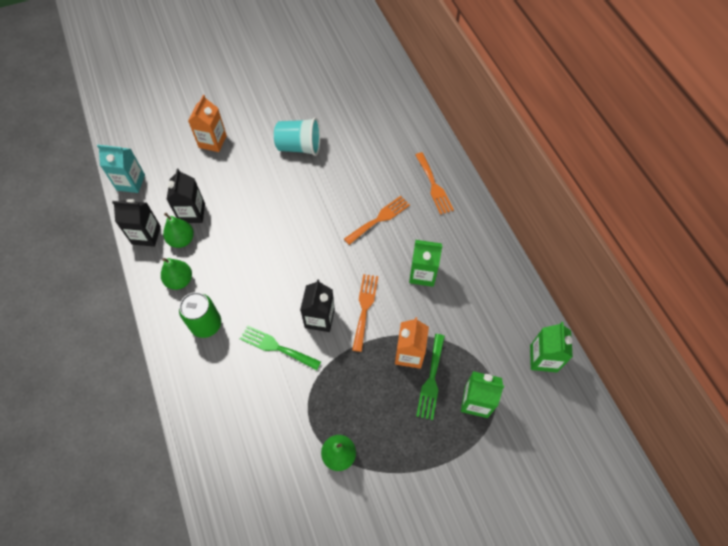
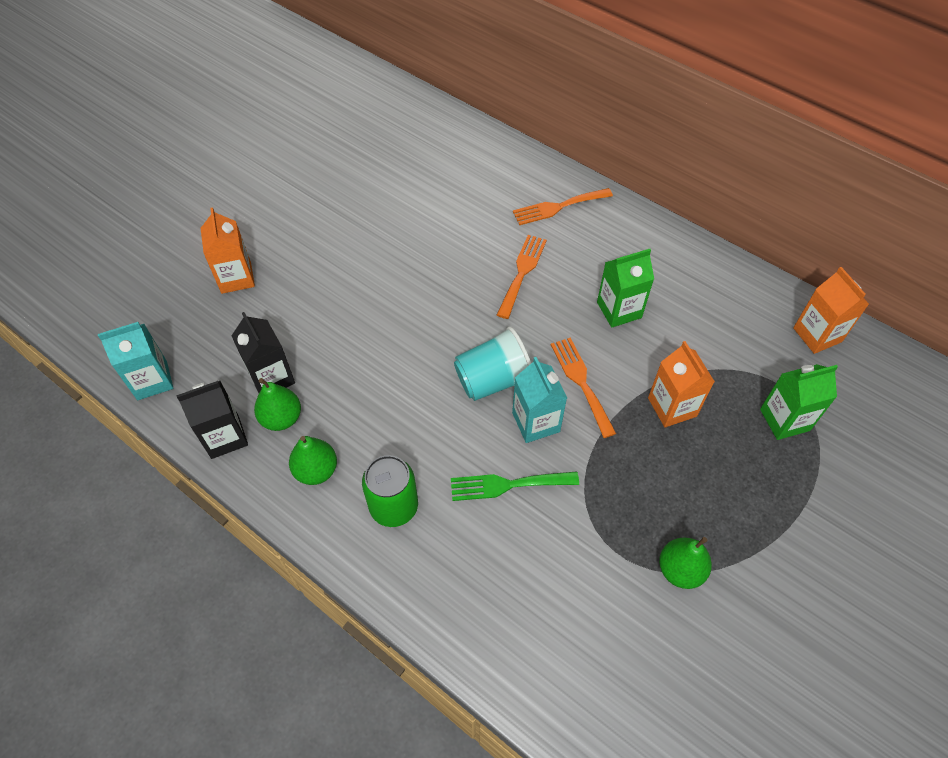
camera: 30 degrees left, 5 degrees down
(299, 147) = (359, 234): turquoise cup -> turquoise cup (493, 380)
(319, 318) = (536, 422): black carton -> turquoise carton
(431, 380) = (718, 422): green fork -> none
(434, 186) = (558, 207): orange fork -> orange fork turned 120 degrees clockwise
(543, 358) = (817, 335): green carton -> orange carton

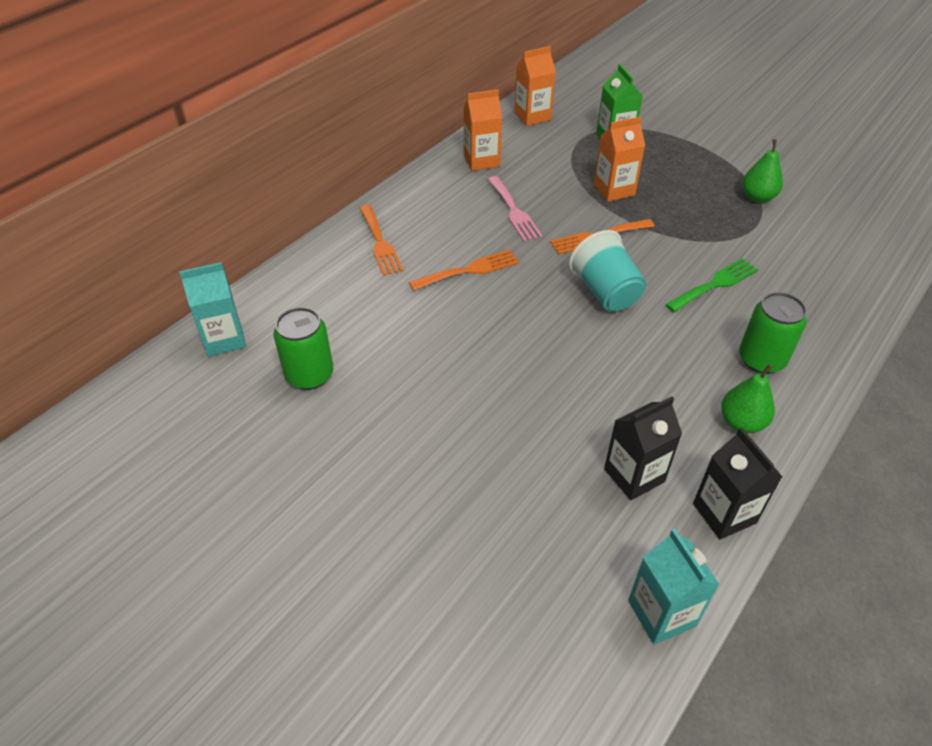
camera: 90 degrees left, 10 degrees down
(236, 278) = (480, 535): orange carton -> orange carton (481, 161)
(281, 418) = (686, 459): green pear -> none
(395, 175) = (309, 375): none -> green can
(508, 485) = (715, 284): green fork -> green fork turned 120 degrees counterclockwise
(522, 272) = (469, 270): orange fork -> orange fork turned 135 degrees clockwise
(536, 422) = (646, 266): turquoise carton -> turquoise carton (224, 339)
(619, 310) = (514, 211): green carton -> pink fork

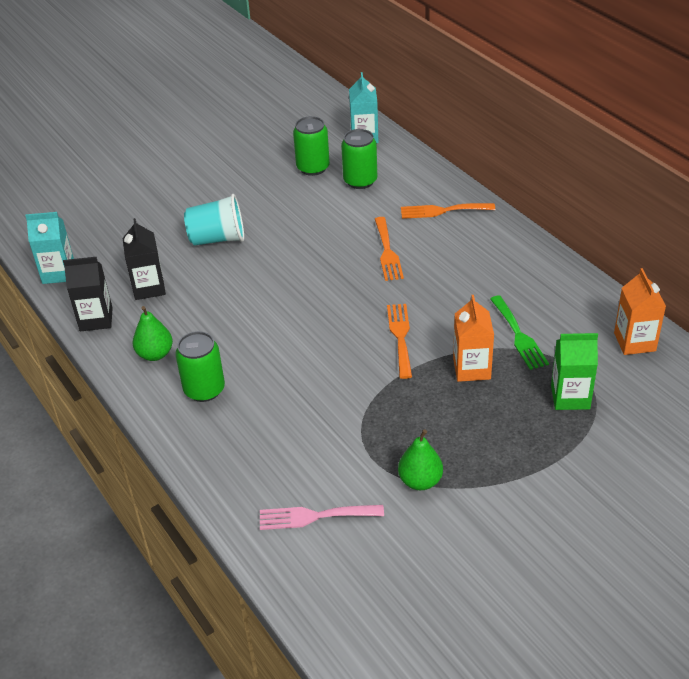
camera: 110 degrees right, 5 degrees down
(333, 321) = (360, 181): none -> green can
(481, 161) = (551, 287): orange carton -> none
(514, 211) = (459, 292): pink fork -> pink fork (315, 516)
(605, 292) = (326, 322): turquoise cup -> turquoise cup (217, 239)
(715, 284) = (303, 394): green fork -> green fork (519, 335)

